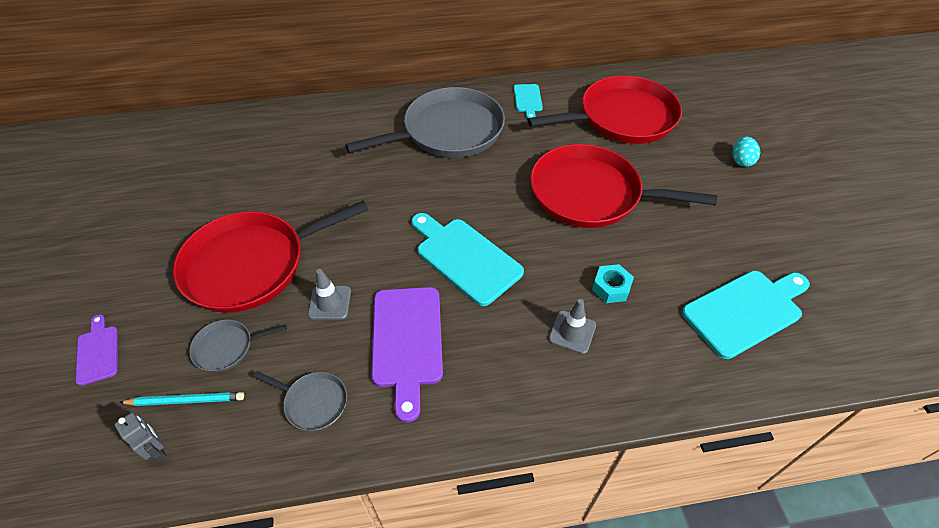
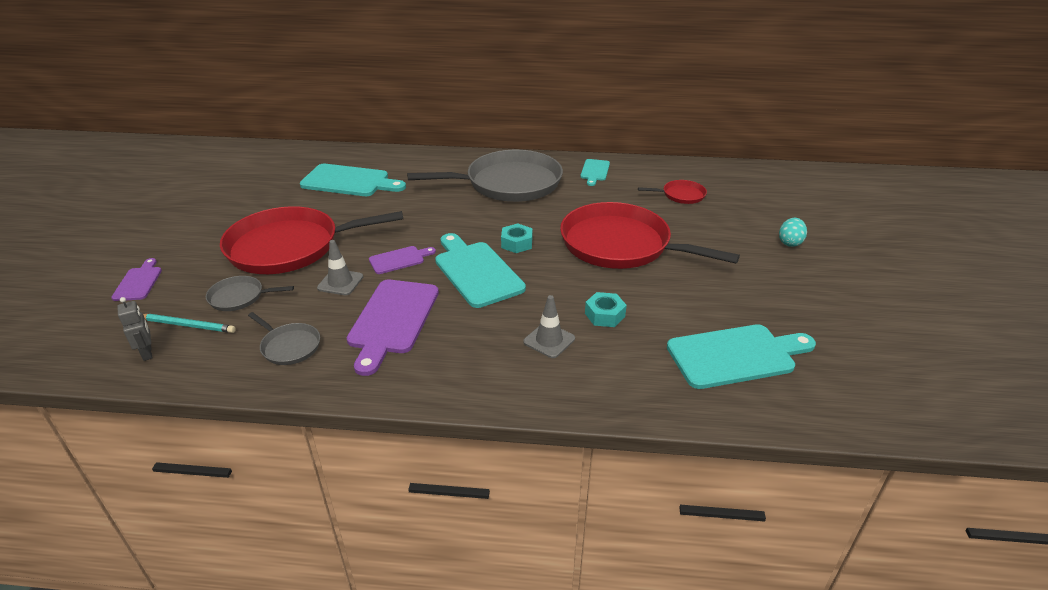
camera: 15 degrees right, 15 degrees down
(276, 158) = (349, 181): none -> turquoise cutting board
(379, 258) = (399, 259): none -> purple cutting board
(490, 212) = (517, 243): none -> turquoise nut
(622, 118) = (681, 195): red pan -> red pan, size x0.44

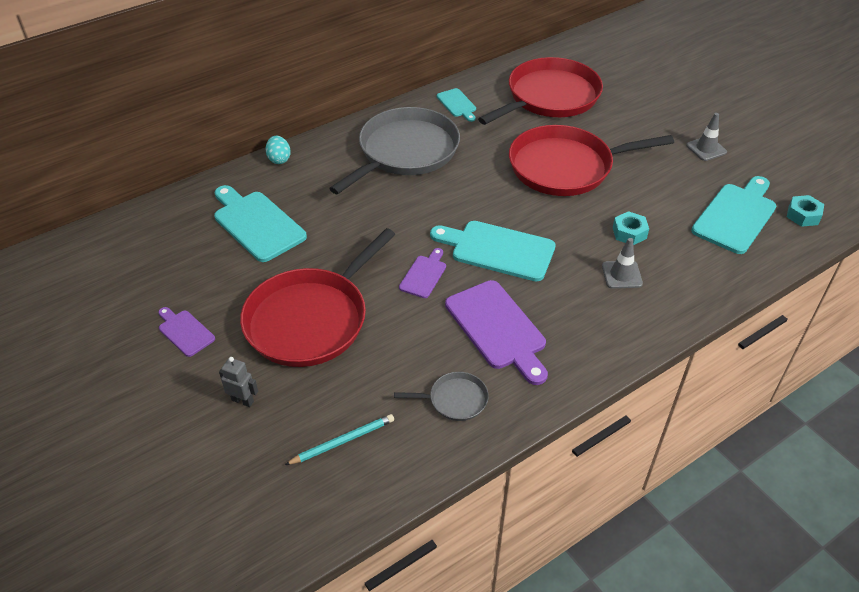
camera: 40 degrees left, 10 degrees up
(139, 282) = (224, 438): purple cutting board -> purple cutting board (185, 332)
(147, 353) = (350, 485): grey robot -> grey robot (243, 400)
(239, 297) = (345, 390): grey pan -> none
(340, 282) = (408, 323): grey traffic cone -> grey traffic cone (706, 149)
(349, 181) = (257, 224): turquoise cutting board -> turquoise cutting board turned 105 degrees counterclockwise
(517, 243) = (492, 207): turquoise nut -> turquoise nut (803, 215)
(681, 195) = (549, 97): red pan -> red pan, size x2.29
(790, 242) = (666, 105): turquoise egg -> turquoise egg (279, 159)

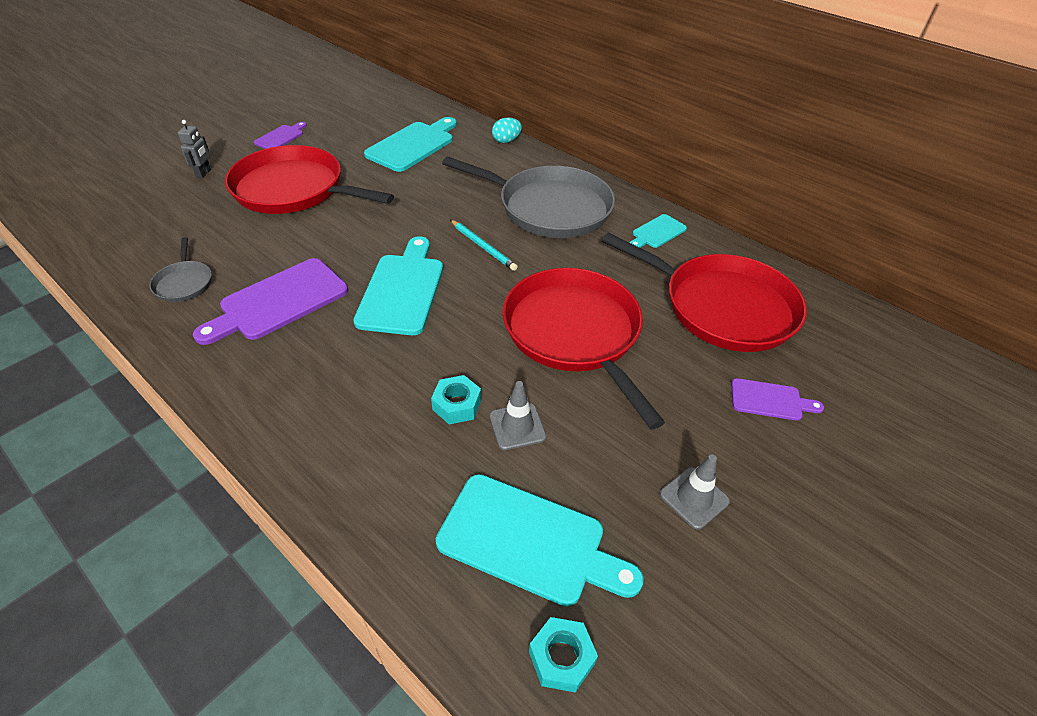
camera: 75 degrees right, 0 degrees up
(342, 441) = (149, 226): turquoise pencil -> turquoise pencil (483, 247)
(424, 275) = (356, 244): purple cutting board -> purple cutting board (770, 400)
(621, 275) = (372, 400): grey traffic cone -> grey traffic cone (517, 426)

